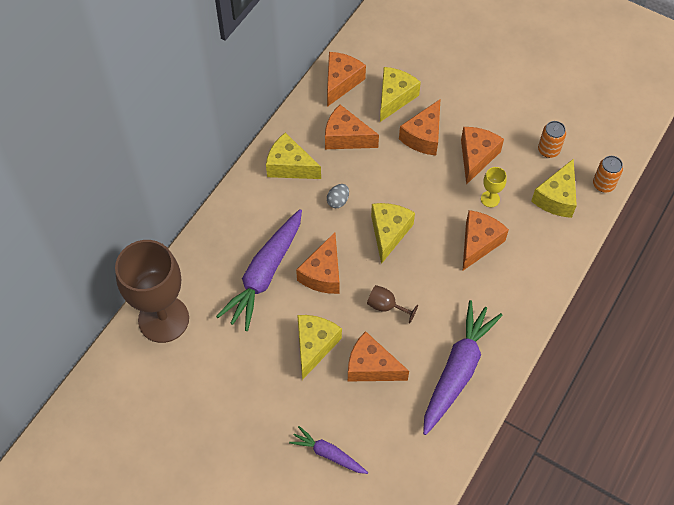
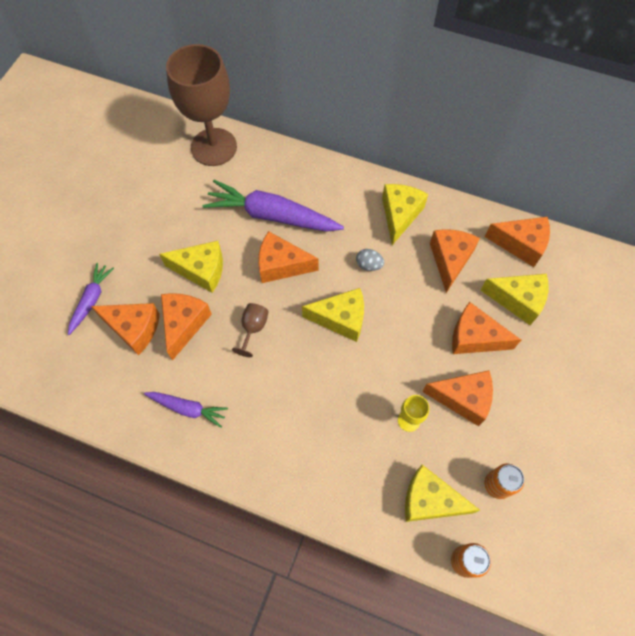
camera: 80 degrees right, 5 degrees up
(457, 370) = (188, 409): purple carrot -> purple carrot, size x0.53
(478, 243) = (347, 414): orange cheese -> orange cheese (134, 329)

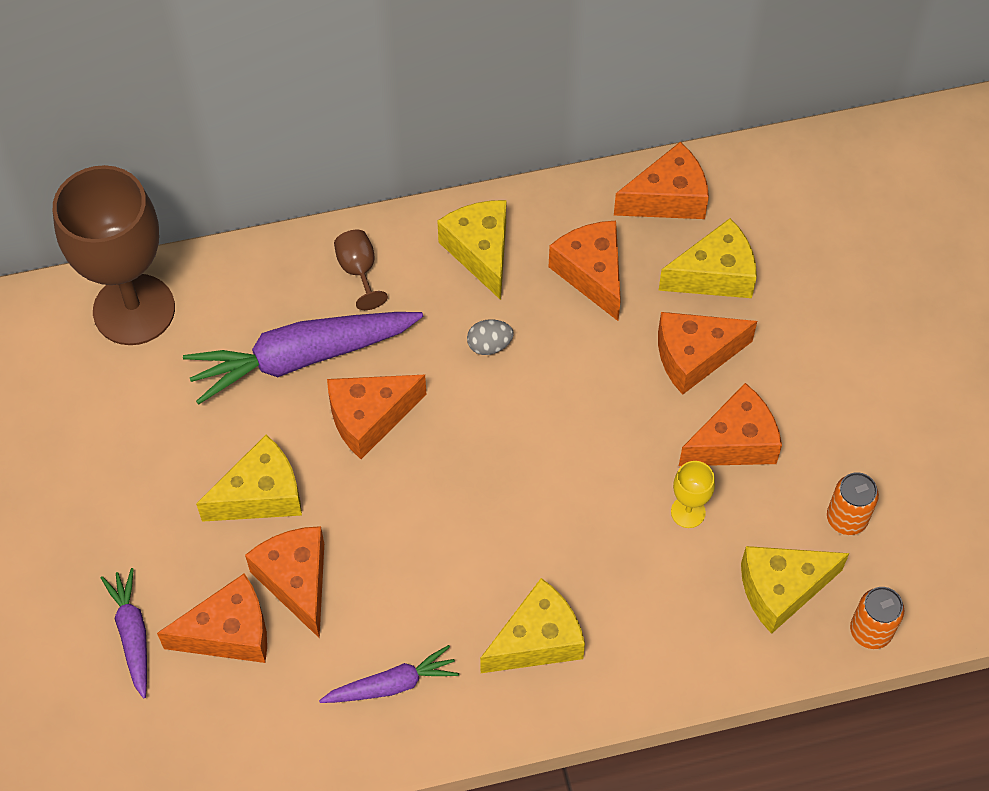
camera: 35 degrees left, 5 degrees down
(253, 328) = (398, 526): brown goblet -> brown goblet (359, 271)
(341, 319) = (506, 439): yellow cheese -> yellow cheese (537, 640)

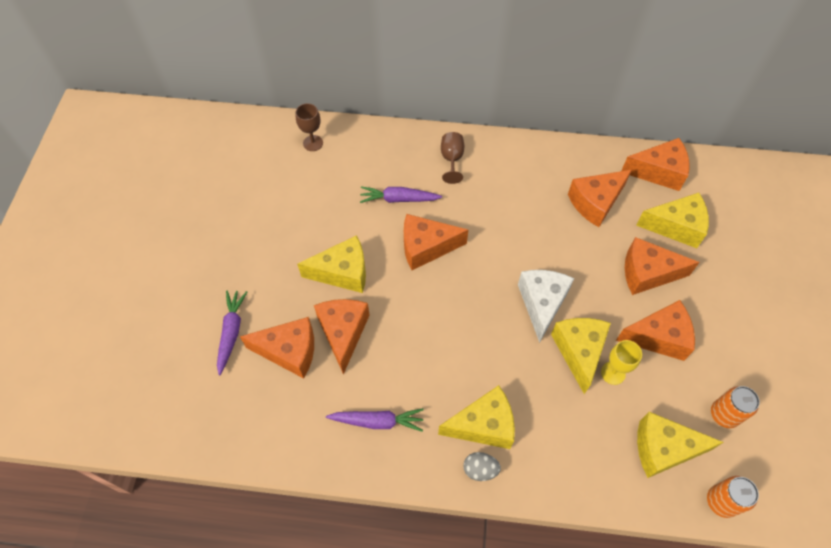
camera: 20 degrees right, 0 degrees up
(134, 310) = (313, 143): brown goblet -> brown goblet, size x0.40
(301, 358) = (398, 199): purple carrot -> purple carrot, size x0.53
(480, 252) = (529, 170): yellow cheese -> yellow cheese (579, 351)
(489, 345) = (516, 226): grey egg -> grey egg (480, 469)
(562, 447) = (542, 303): none -> white cheese
(592, 274) = (595, 203): orange cheese -> orange cheese turned 120 degrees counterclockwise

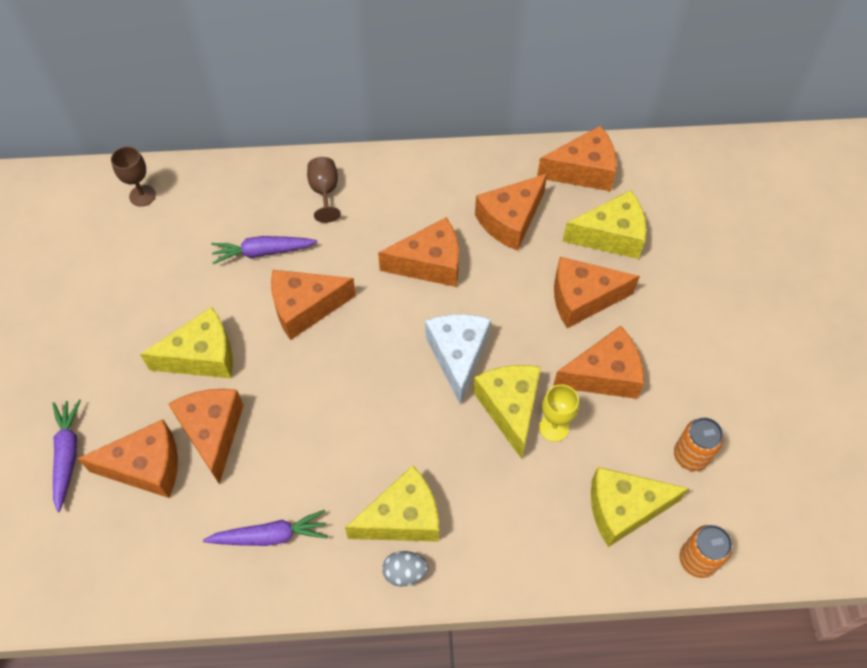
camera: 10 degrees left, 0 degrees up
(527, 227) = (430, 264): none -> orange cheese

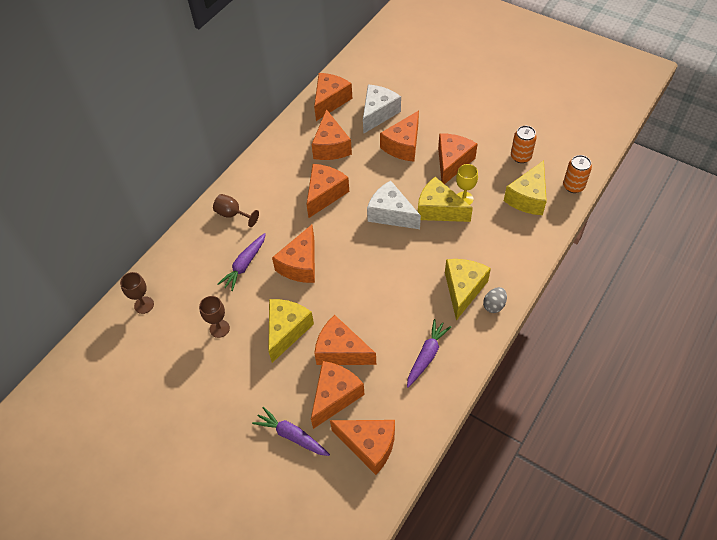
camera: 50 degrees left, 5 degrees down
(103, 548) = (369, 445): none -> orange cheese
(160, 287) = (219, 328): none -> brown goblet
(611, 236) = (378, 113): yellow cheese -> white cheese

